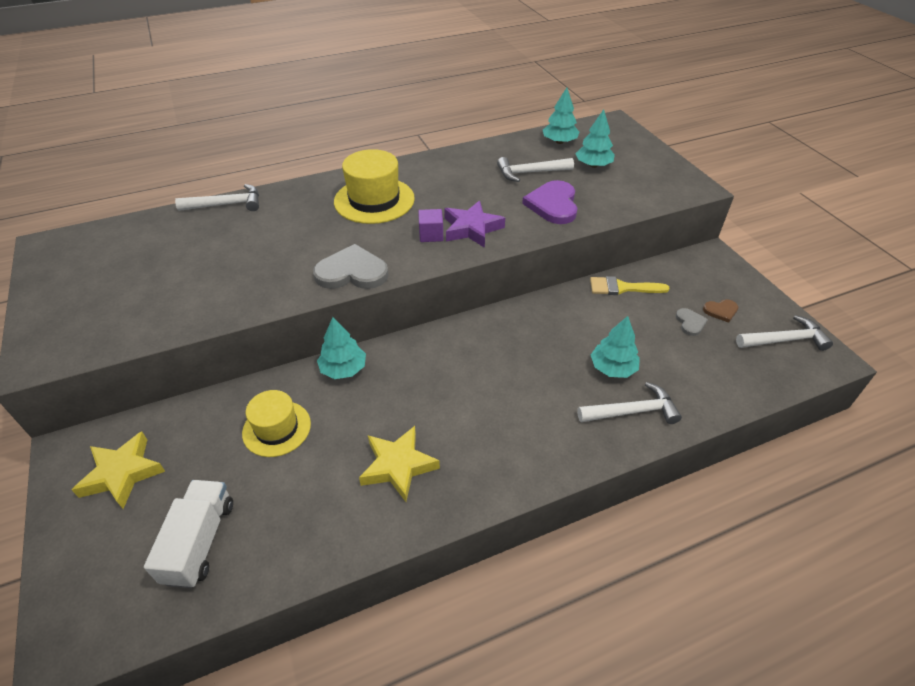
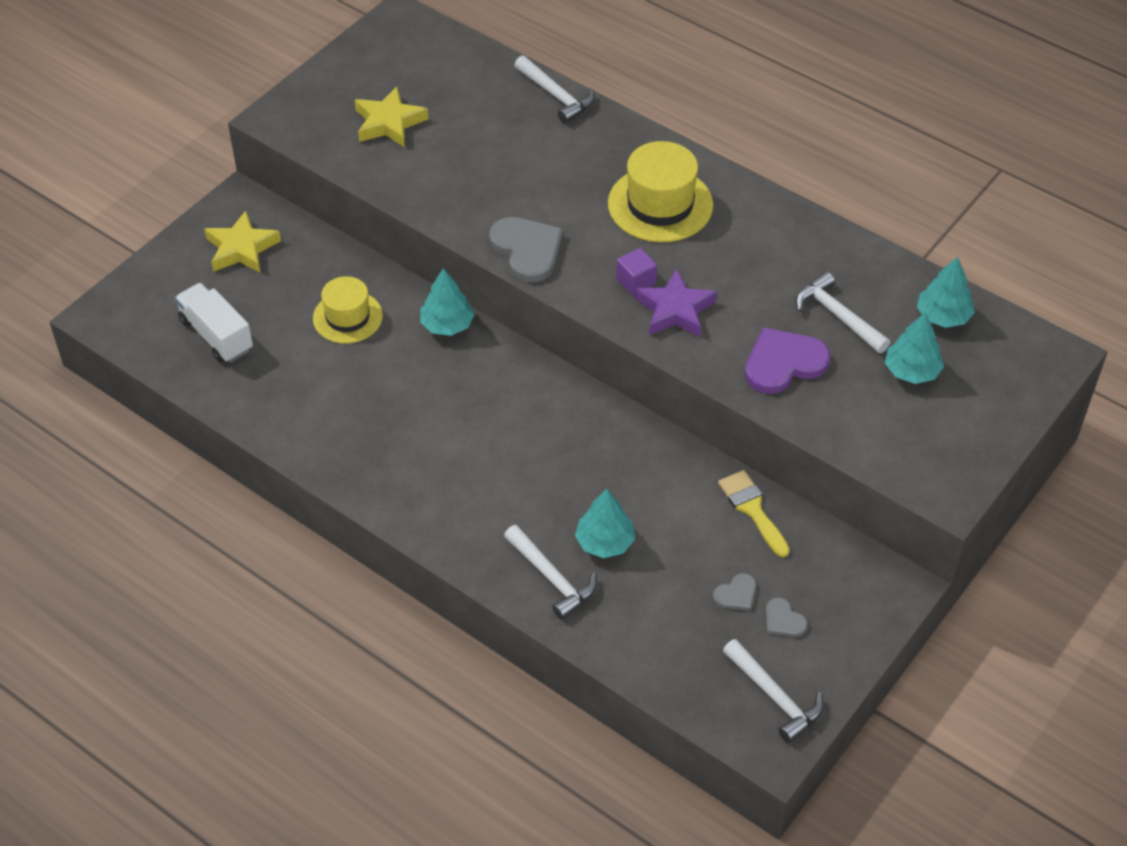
camera: 60 degrees right, 5 degrees up
(200, 541) = (216, 335): white truck -> white truck turned 105 degrees counterclockwise
(398, 466) = (364, 422): yellow star -> yellow star (389, 123)
(721, 311) = (783, 620): brown heart -> grey heart

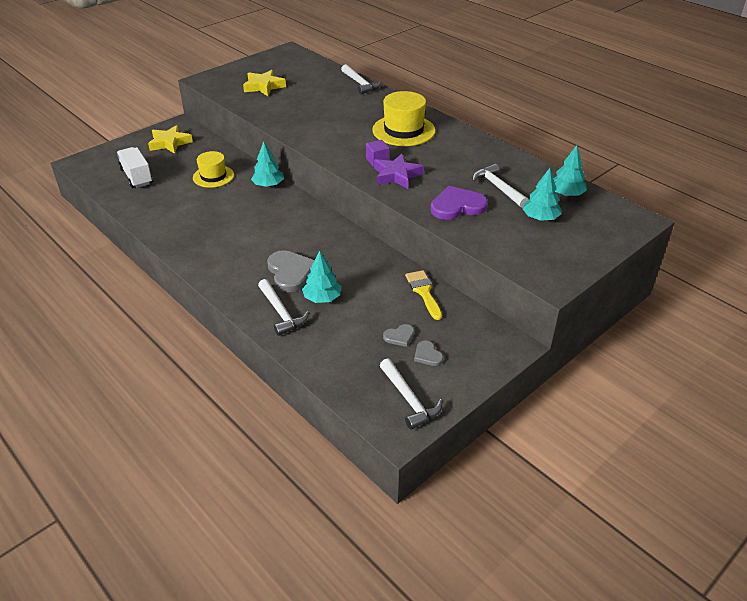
camera: 10 degrees right, 10 degrees down
(527, 250) = (318, 142): grey heart -> grey heart (290, 272)

